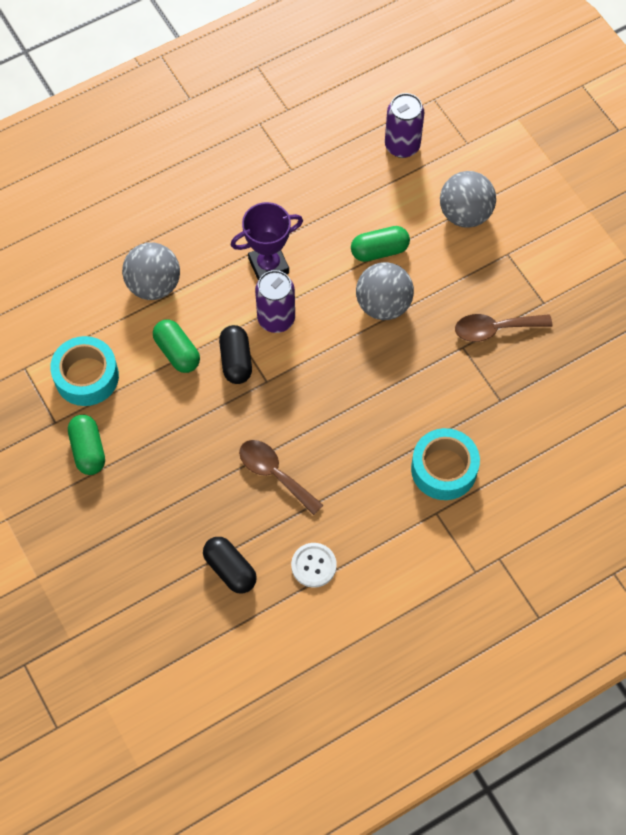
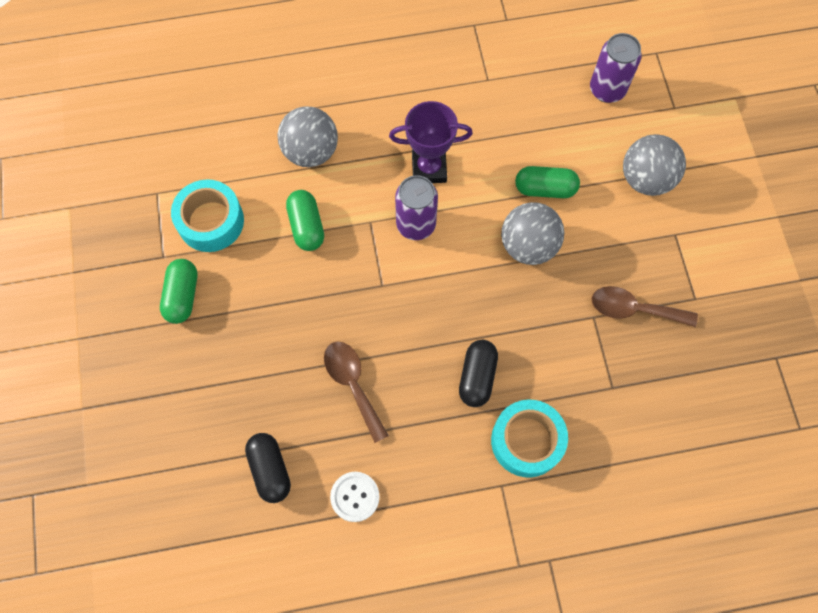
camera: 20 degrees right, 5 degrees up
(236, 360) = (360, 254): black capsule -> black capsule (477, 377)

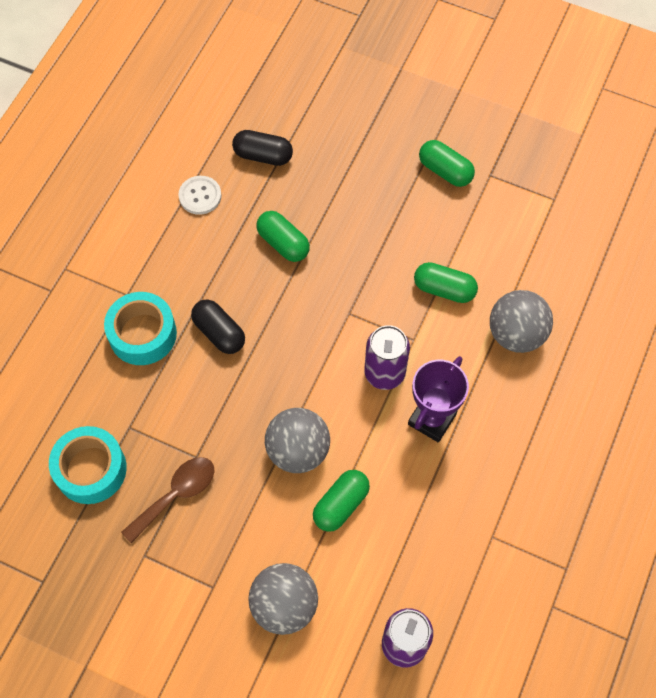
camera: 125 degrees right, 5 degrees down
(211, 221) = (499, 223): turquoise tape -> turquoise tape (91, 469)
(353, 384) = (283, 243): brown spoon -> green capsule

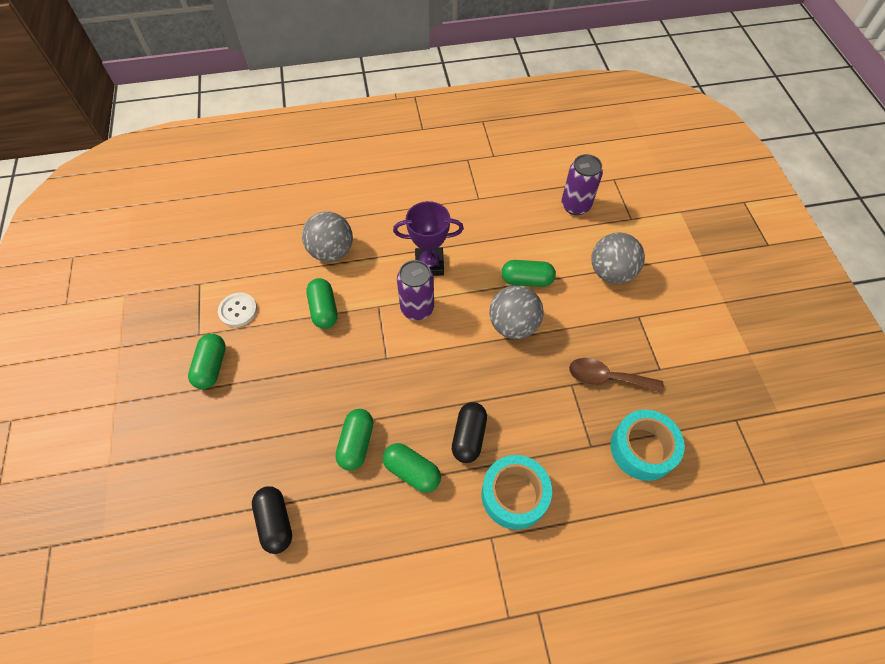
camera: 125 degrees left, 5 degrees down
(200, 196) = (353, 548): white button -> white button (238, 310)
(225, 270) = (412, 471): none -> green capsule

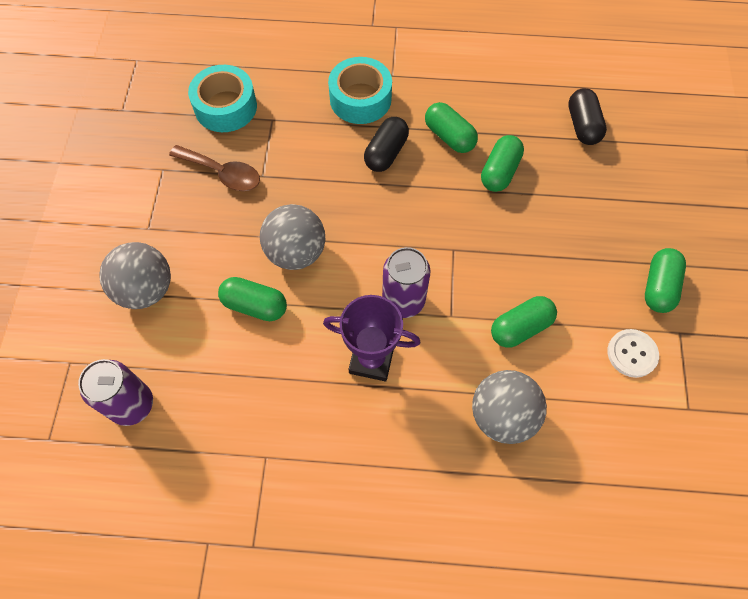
camera: 165 degrees left, 5 degrees up
(324, 310) = (520, 327): green capsule -> green capsule turned 60 degrees clockwise

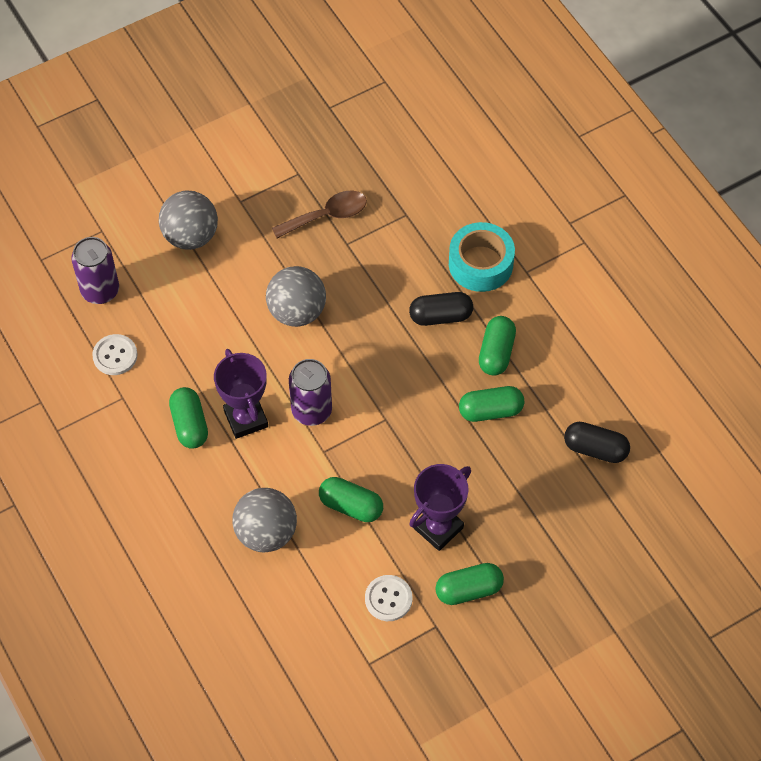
camera: 55 degrees right, 5 degrees down
(214, 435) = (115, 355): none -> white button
(222, 173) = (327, 216): brown spoon -> brown spoon turned 105 degrees counterclockwise
(225, 107) = (391, 174): turquoise tape -> none
(255, 305) = (231, 314): green capsule -> green capsule (190, 424)
(583, 125) = (595, 449): black capsule -> black capsule turned 60 degrees clockwise
(585, 274) = (438, 528): none -> purple trophy

